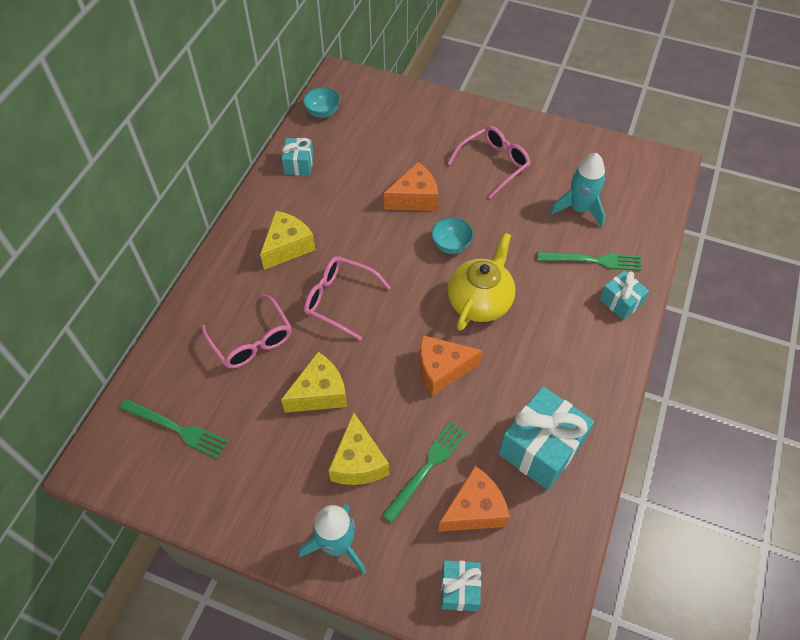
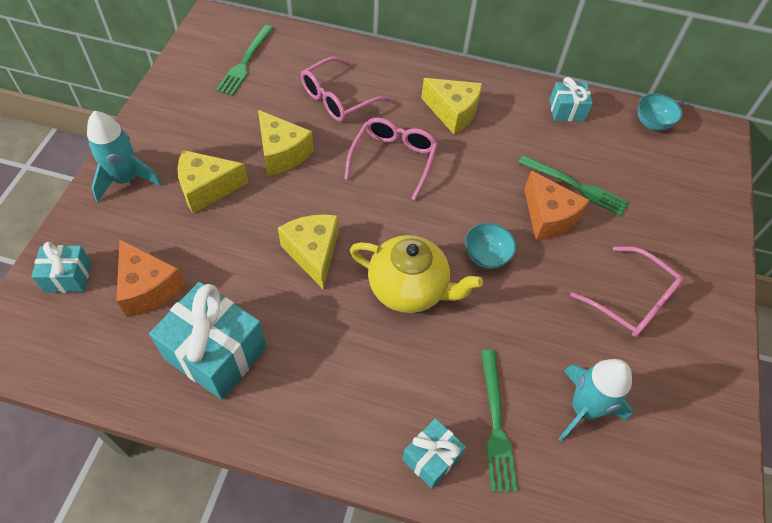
camera: 80 degrees right, 0 degrees up
(427, 467) = (198, 245): green fork -> green fork (576, 186)
(441, 370) = (313, 253): orange cheese -> yellow cheese

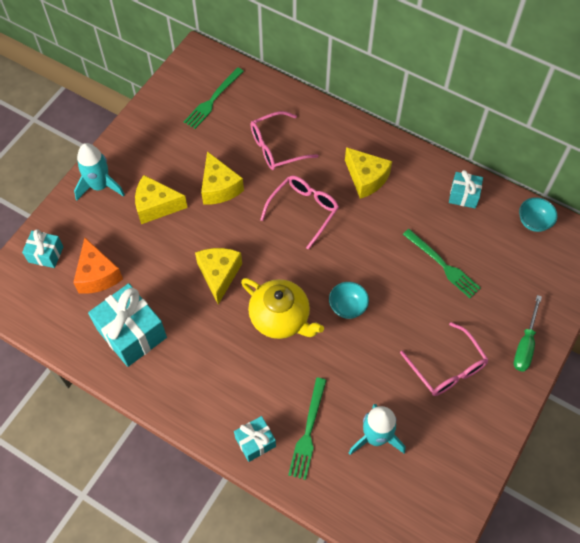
camera: 20 degrees right, 5 degrees up
(548, 217) = (409, 286): orange cheese -> none
(705, 253) = (525, 344): none -> green screwdriver

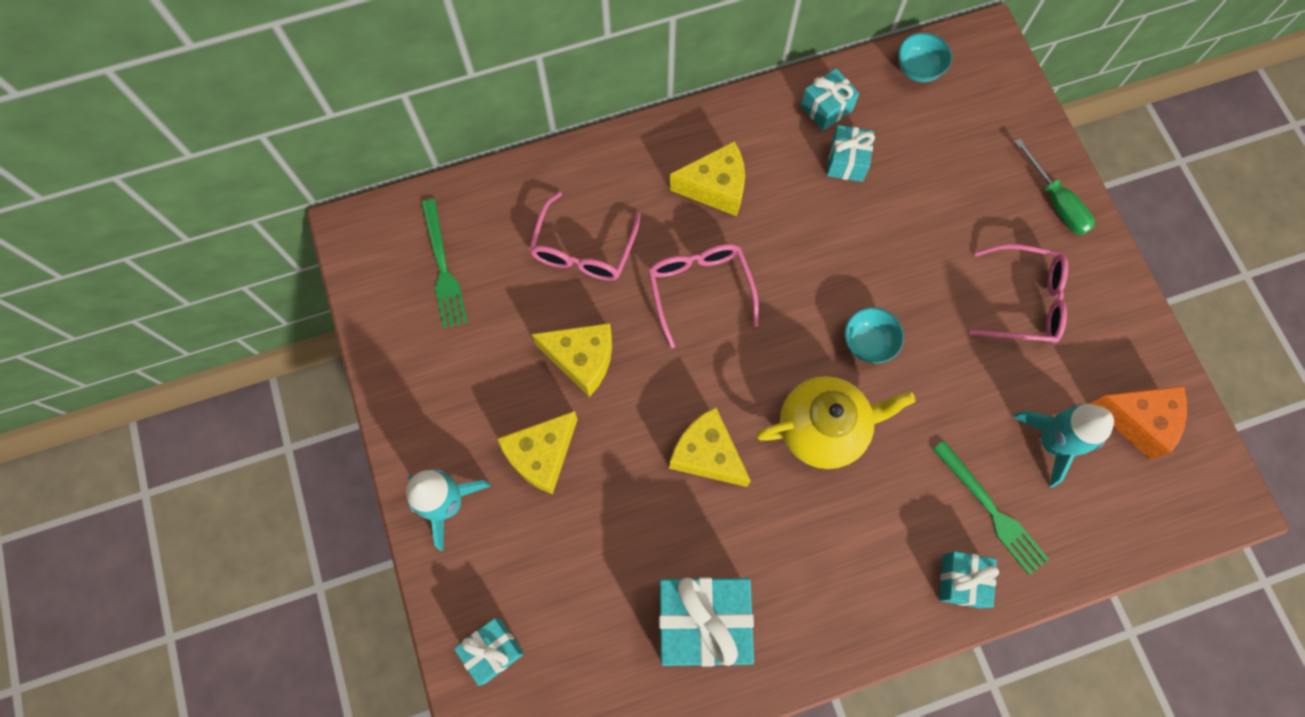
camera: 50 degrees left, 10 degrees up
(97, 275) = (582, 605): orange cheese -> orange cheese (1137, 420)
(442, 226) = (847, 161): none -> turquoise gift
(442, 265) = (896, 202): green fork -> none

